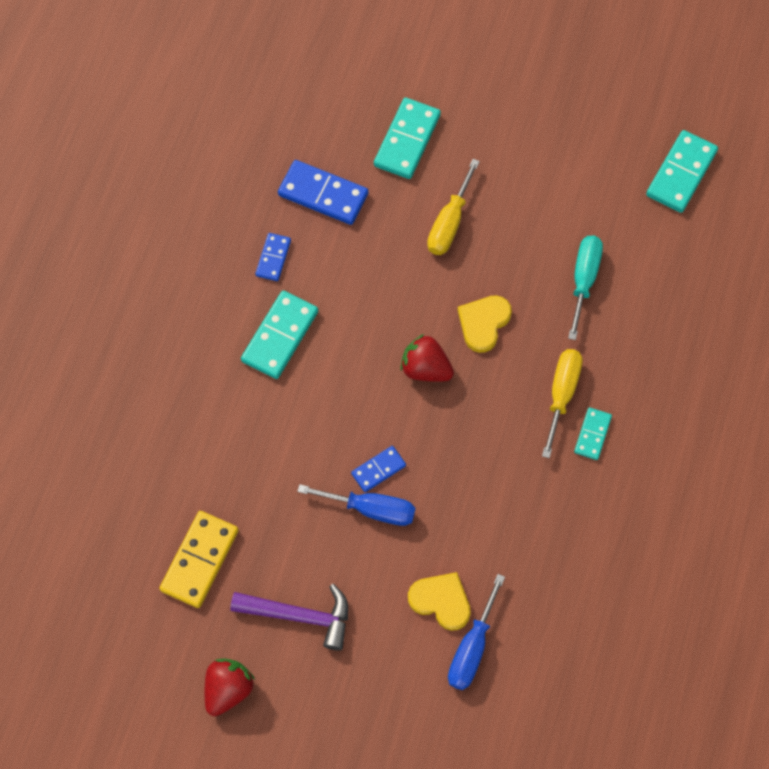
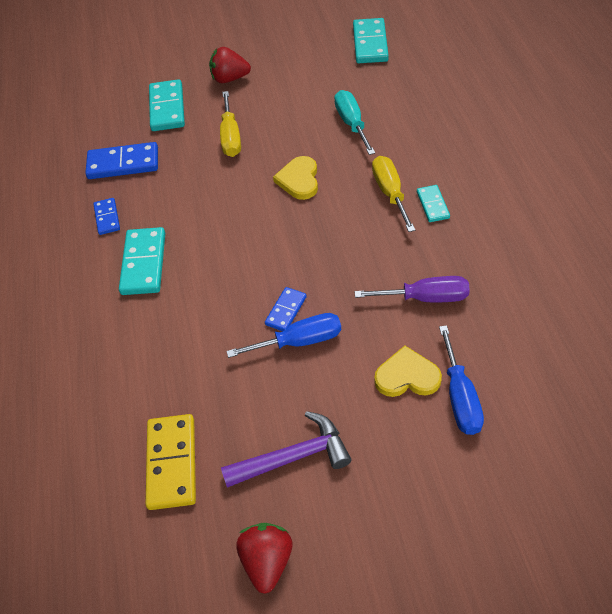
camera: 25 degrees left, 15 degrees down
(425, 368) = (275, 227): red strawberry -> red strawberry (229, 79)
(512, 533) = (425, 298): none -> purple screwdriver

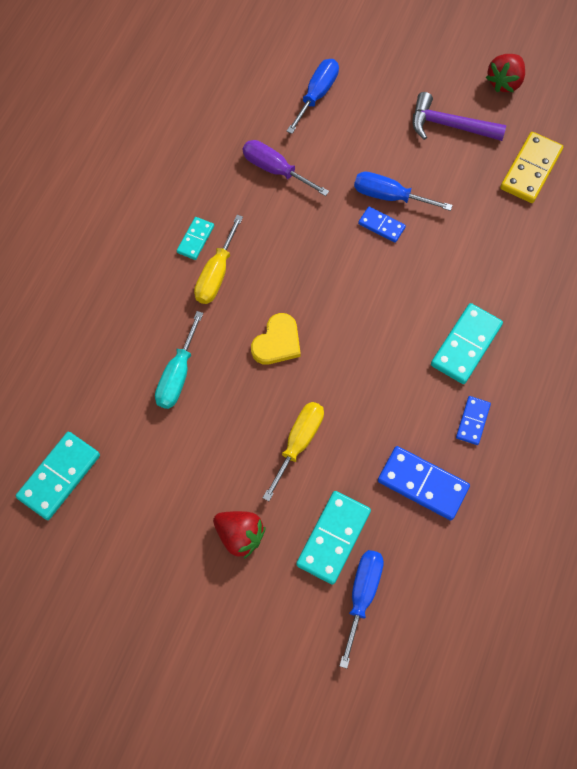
camera: 150 degrees left, 15 degrees up
(128, 95) = (362, 595): none -> blue screwdriver
(286, 311) = (381, 225): blue domino -> blue domino turned 60 degrees clockwise
(407, 376) = (337, 127): yellow heart -> none

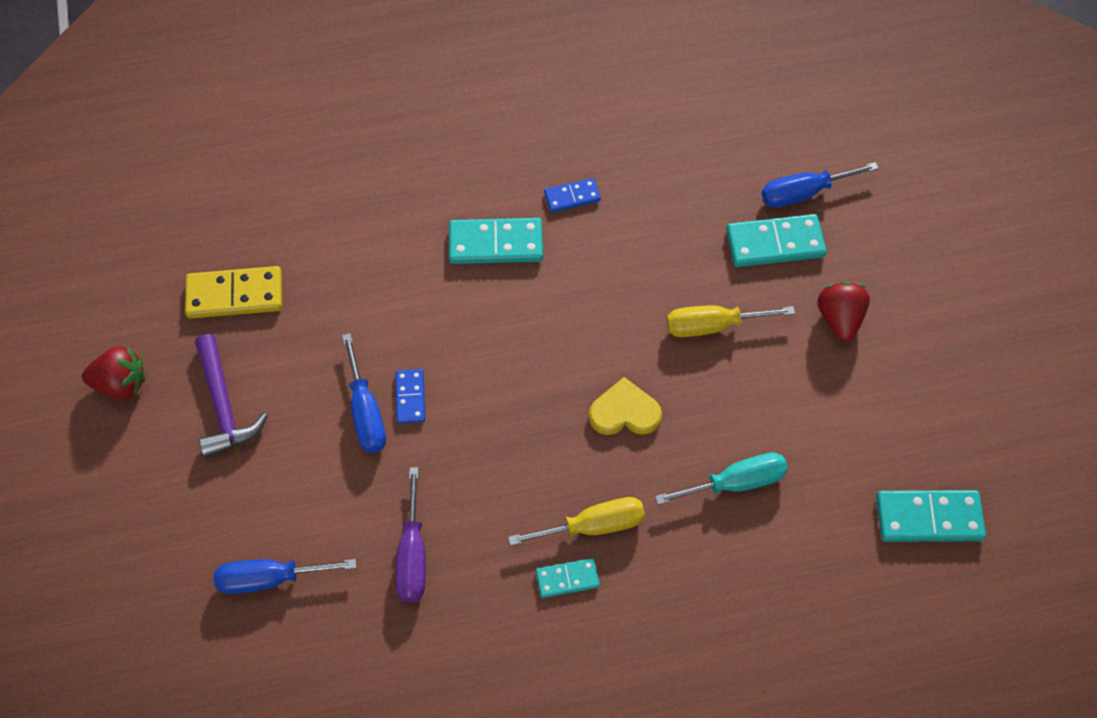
camera: 125 degrees left, 5 degrees down
(422, 484) = (666, 203): blue domino -> none

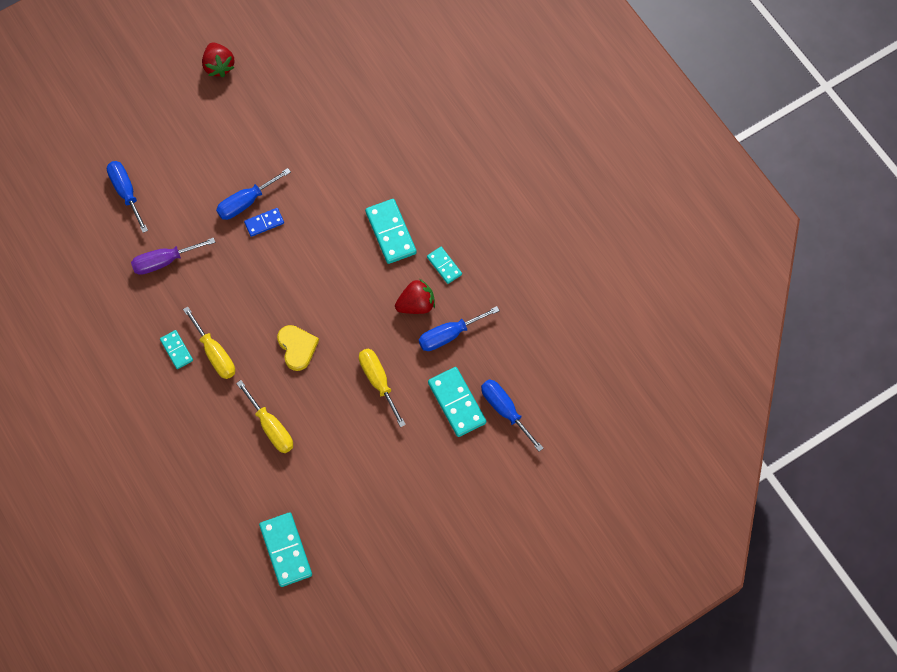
camera: 70 degrees right, 5 degrees up
(224, 406) = (223, 125): purple hammer -> none
(235, 295) = (299, 100): yellow domino -> none
(572, 197) = (444, 266): blue domino -> turquoise domino
(674, 222) = (449, 335): none -> blue screwdriver
(736, 482) = (271, 427): turquoise screwdriver -> yellow screwdriver
(839, 318) = (413, 459): red strawberry -> red strawberry (416, 304)

